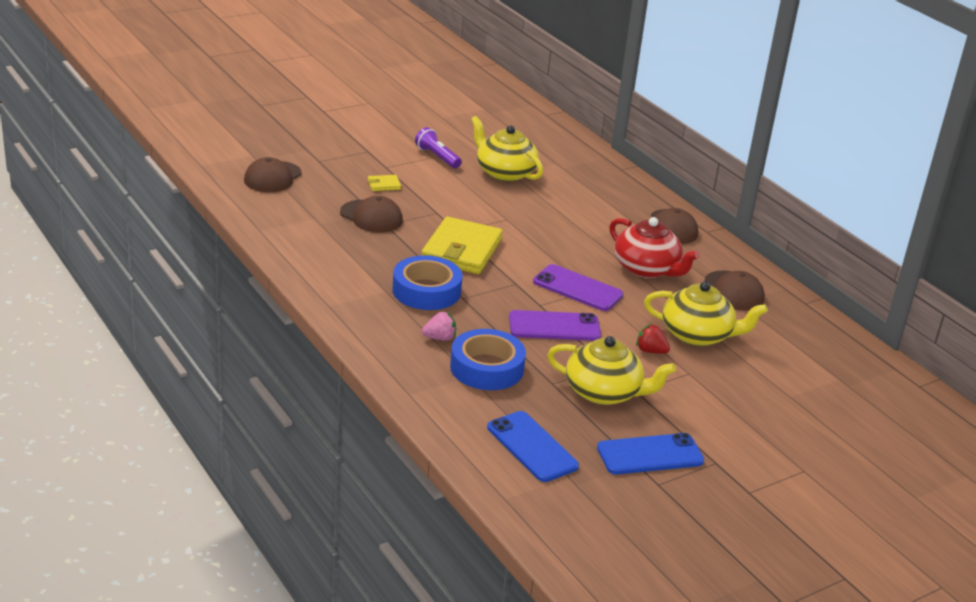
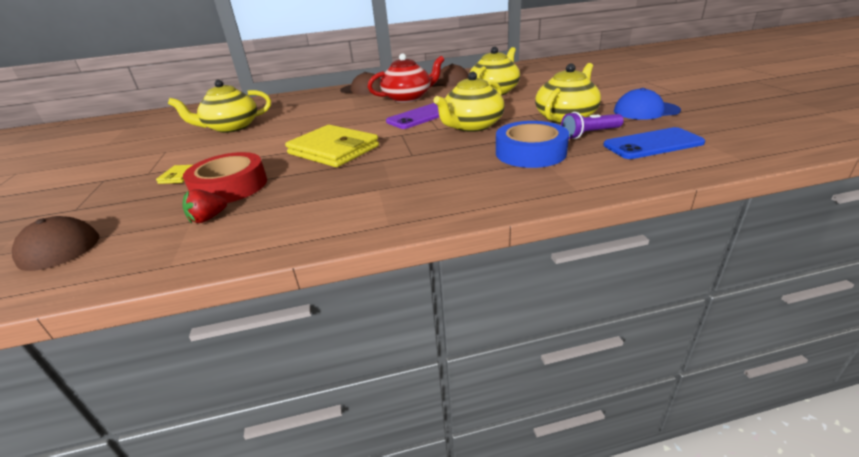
camera: 65 degrees left, 0 degrees up
(371, 217) = (230, 186): brown cap -> red tape
(426, 291) = (391, 169): blue tape -> none
(437, 157) = (168, 149): purple flashlight -> purple flashlight (589, 134)
(439, 338) = (476, 168): pink strawberry -> none
(554, 327) = (472, 126): purple phone -> yellow teapot
(650, 351) = (512, 103): red strawberry -> red strawberry (208, 218)
(650, 455) = (645, 111): blue phone -> blue cap

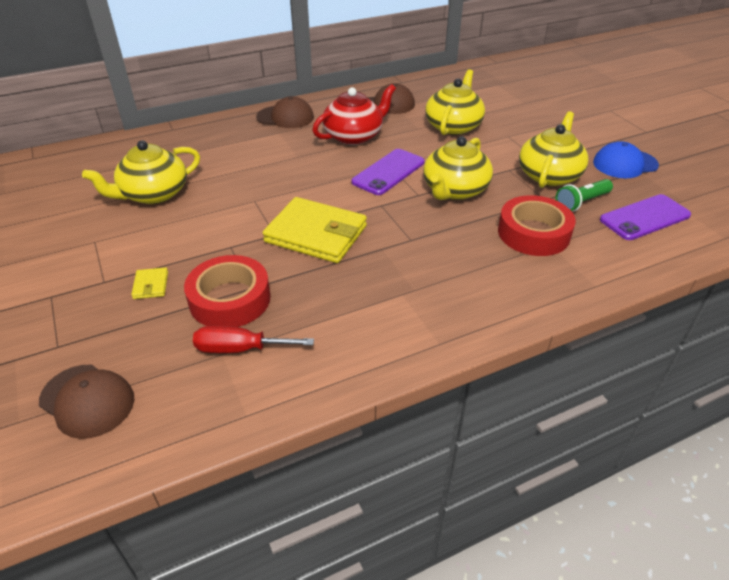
camera: 15 degrees left, 10 degrees up
(208, 218) = (240, 349): red strawberry -> red screwdriver
(530, 152) = (533, 233): blue tape -> red tape
(589, 134) = (581, 202): purple flashlight -> green flashlight
(652, 144) = (644, 217): blue phone -> purple phone

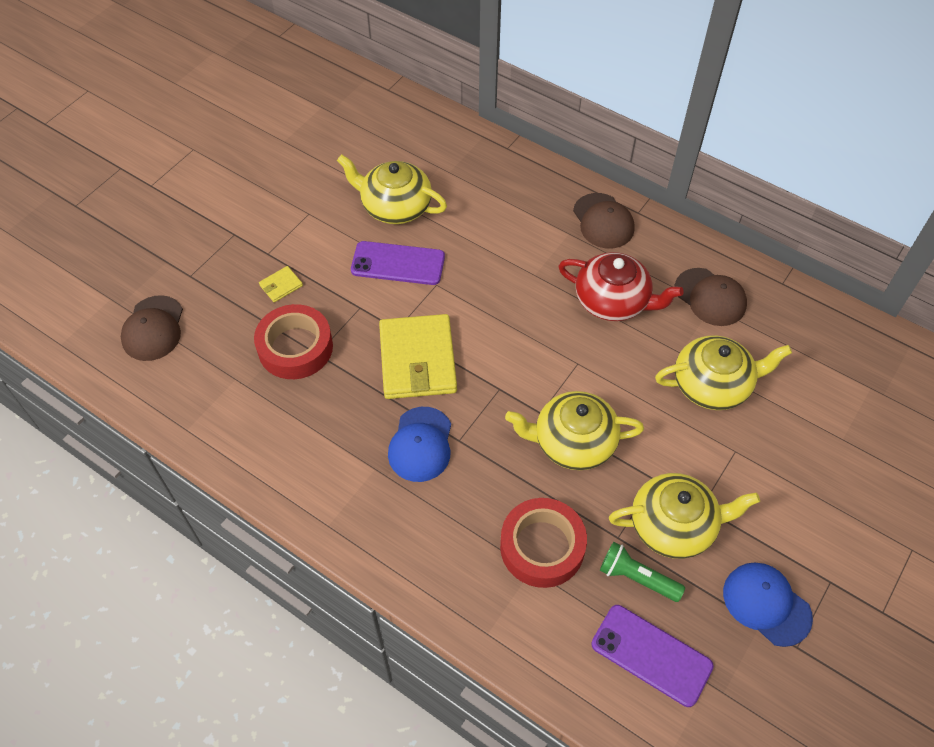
camera: 60 degrees right, 15 degrees up
(240, 349) = (246, 387): red screwdriver -> none
(388, 172) = (563, 367): purple phone -> purple phone (398, 263)
(399, 260) = (420, 444): none -> blue cap

